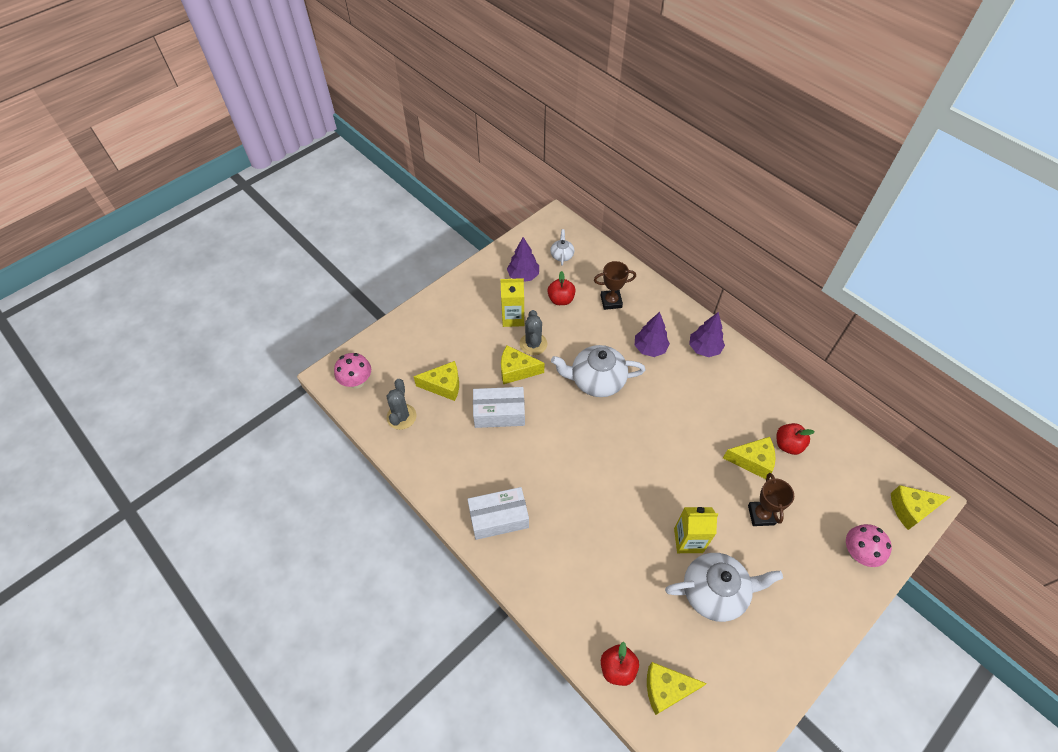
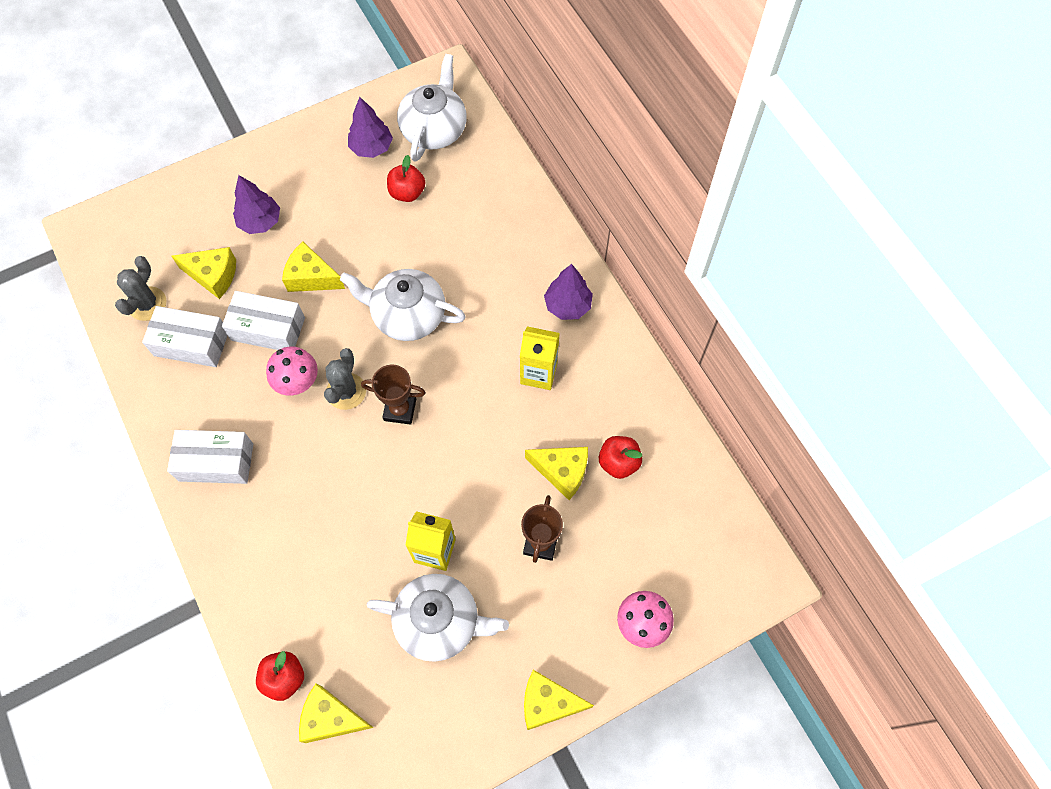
camera: 15 degrees right, 10 degrees up
(357, 381) = (109, 244): pink mushroom -> pink mushroom (298, 382)
(446, 437) = (191, 344): none -> white box
(513, 318) = (335, 204): yellow carton -> yellow carton (538, 373)
(533, 344) = (347, 246): grey cactus -> grey cactus (346, 391)
(562, 255) = (434, 129): white teapot -> white teapot, size x2.04
(611, 301) = (472, 210): brown trophy -> brown trophy (400, 410)
(650, 348) = (495, 288): purple tree -> purple tree (260, 222)
(911, 509) = (740, 587): yellow cheese -> yellow cheese (548, 703)

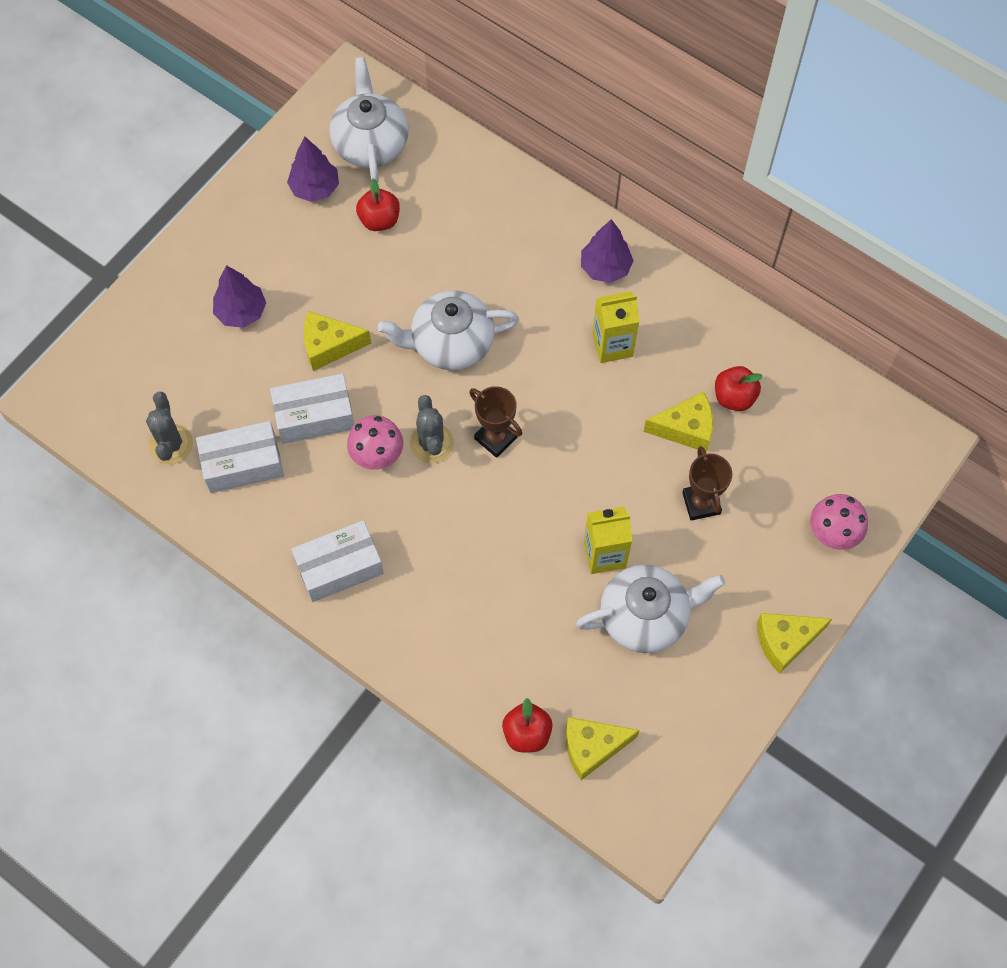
camera: 25 degrees left, 0 degrees up
(213, 275) = (224, 387): yellow cheese -> none
(400, 410) = (495, 438): brown trophy -> brown trophy turned 60 degrees clockwise

